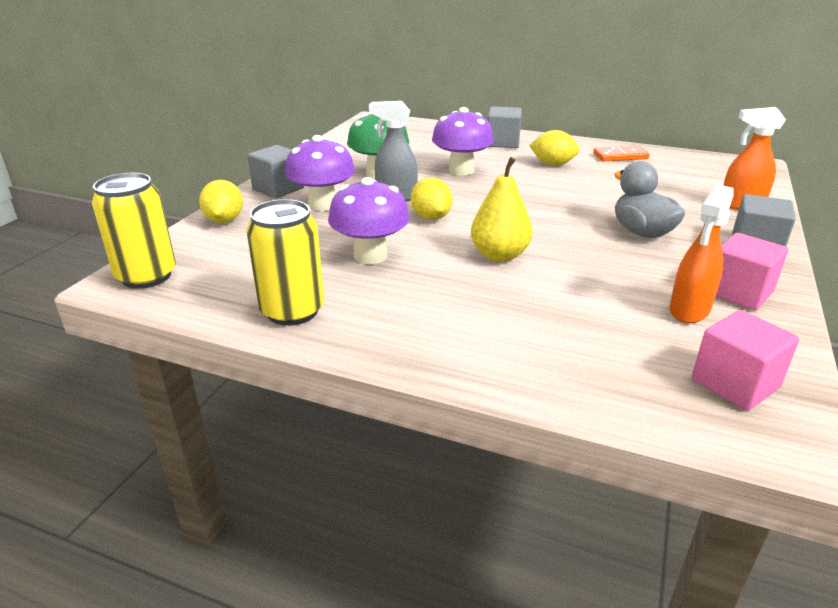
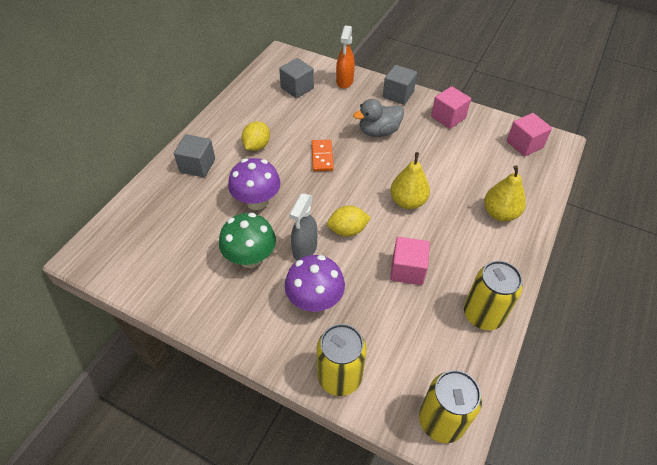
camera: 85 degrees left, 20 degrees up
(224, 220) = (339, 376): yellow lemon -> yellow can
(278, 189) = (273, 338): grey cube -> grey cube (297, 88)
(370, 256) = (407, 270): purple mushroom -> pink cube
(507, 338) = (500, 213): none -> yellow pear
(620, 156) = (250, 107): orange domino -> orange domino (322, 157)
(689, 311) = (466, 140): orange spray bottle -> none

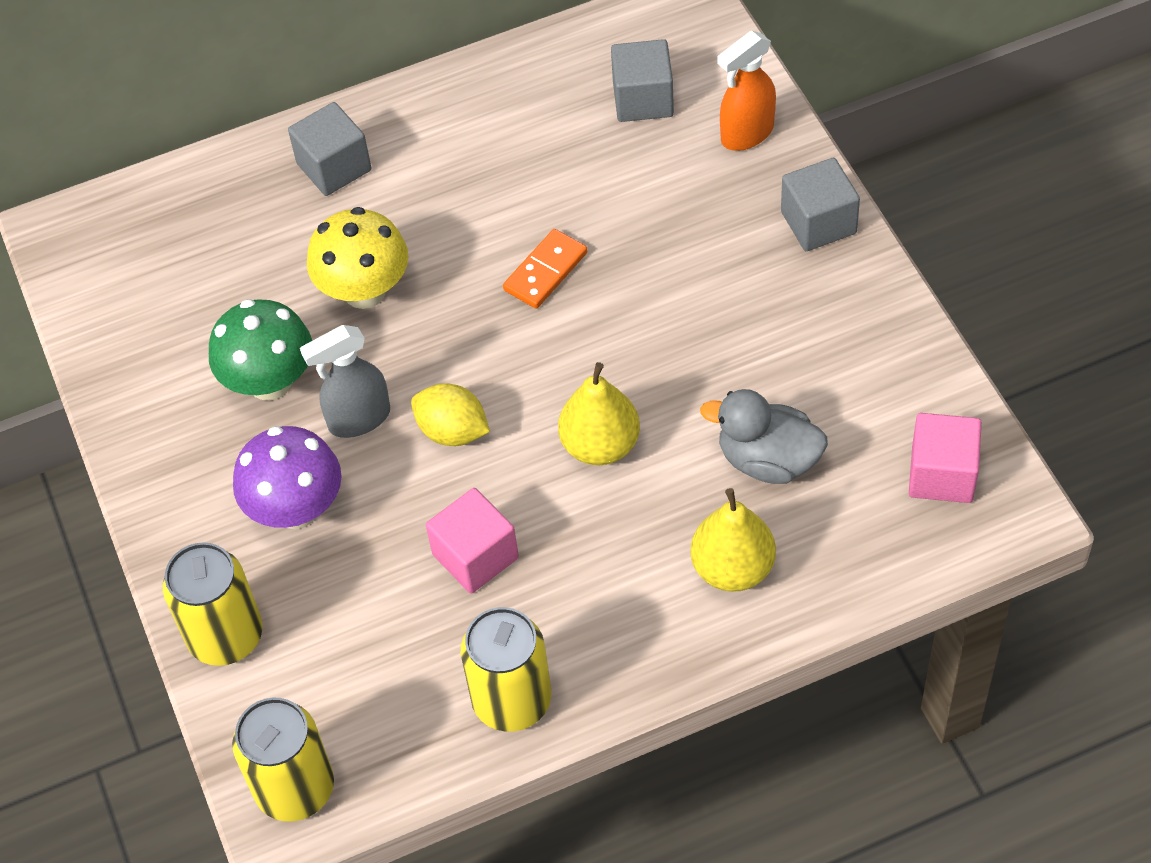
camera: 45 degrees right, 5 degrees up
(257, 146) = (459, 184): yellow lemon -> none
(257, 201) = (364, 291): purple mushroom -> yellow mushroom
(378, 131) = (695, 280): grey duck -> grey duck (768, 460)
(448, 117) = (859, 329): pink cube -> none

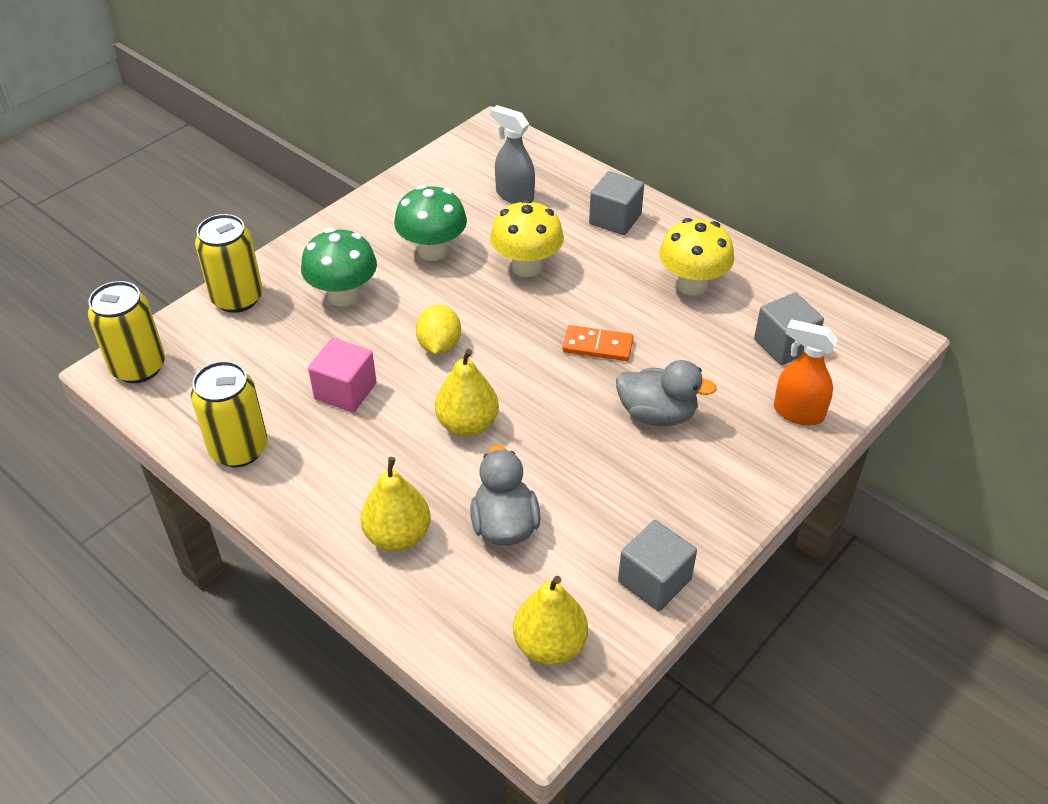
camera: 60 degrees right, 10 degrees down
(296, 509) = (343, 295): purple mushroom -> green mushroom
(358, 419) = (425, 299): grey spray bottle -> grey spray bottle (514, 195)
(498, 140) = (692, 285): none -> yellow mushroom
(682, 258) = (657, 414): none -> grey duck
(818, 222) = (744, 483): grey cube -> grey cube (654, 580)
(942, 474) = (549, 645): pink cube -> yellow pear

